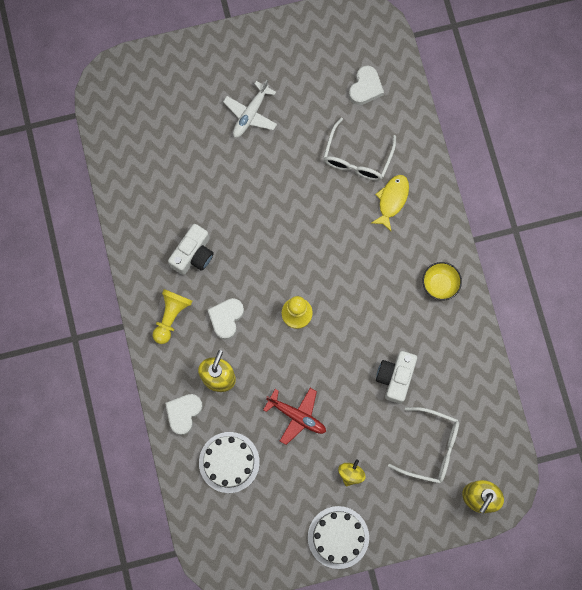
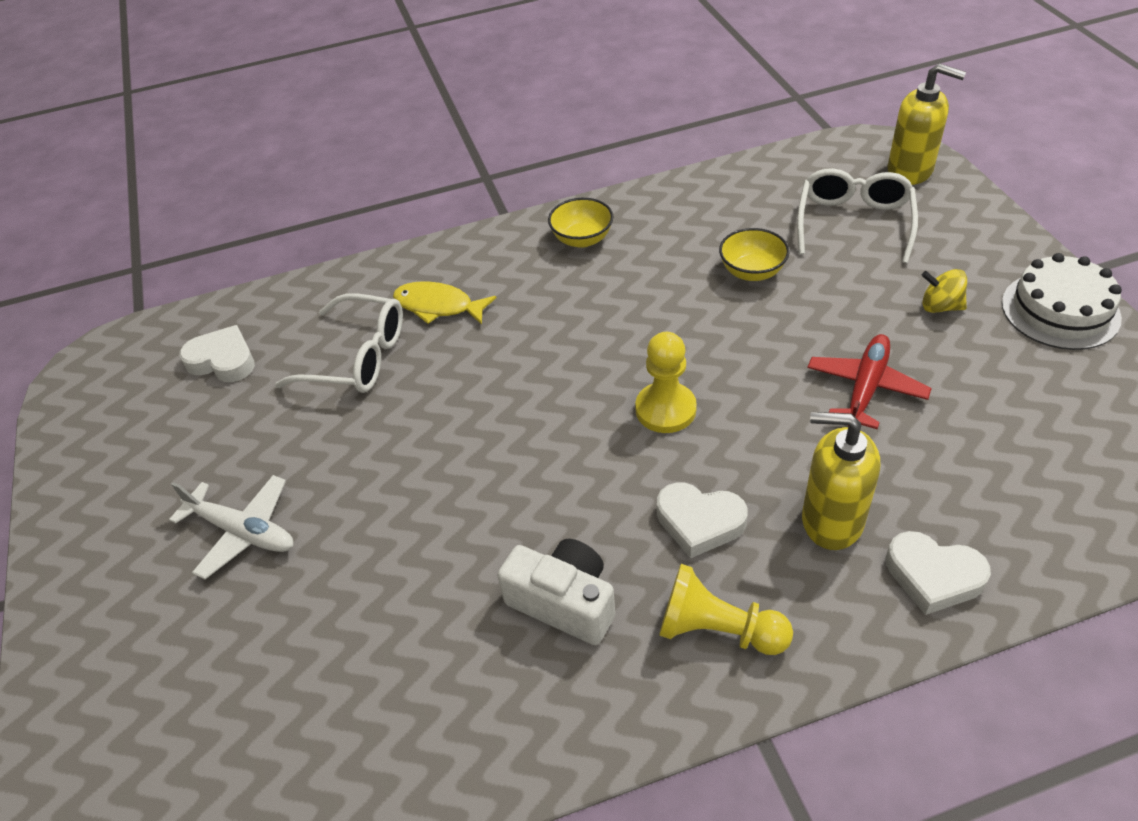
camera: 90 degrees left, 30 degrees down
(229, 462) = (1003, 481): white cake -> none
(395, 377) = (752, 272): white camera -> yellow bowl

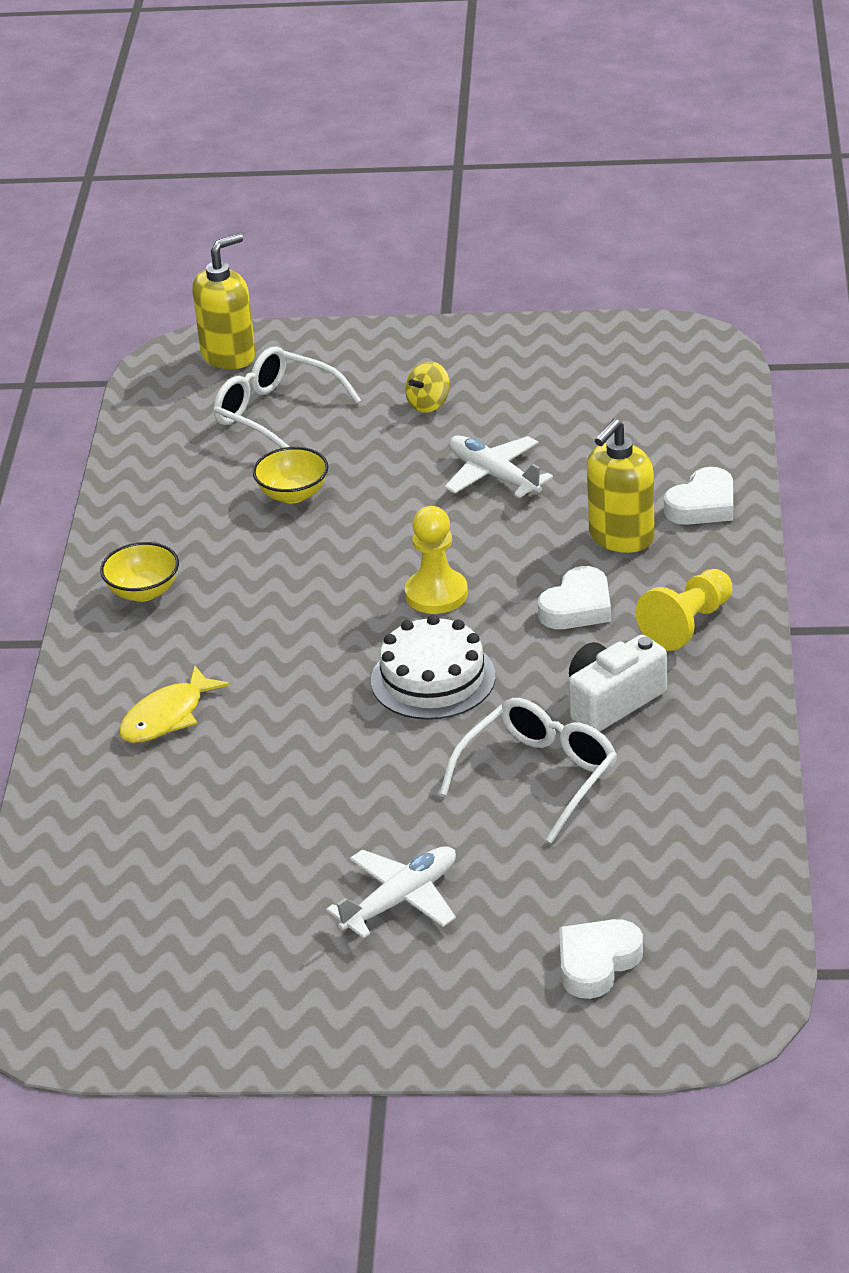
camera: 70 degrees left, 10 degrees down
(223, 360) = (121, 900): white heart -> white heart (596, 963)
(356, 357) = (202, 790): white glasses -> white glasses (538, 777)
(865, 388) = (494, 475): red plane -> white plane
(1060, 310) = (483, 346): white cake -> white cake (433, 679)

